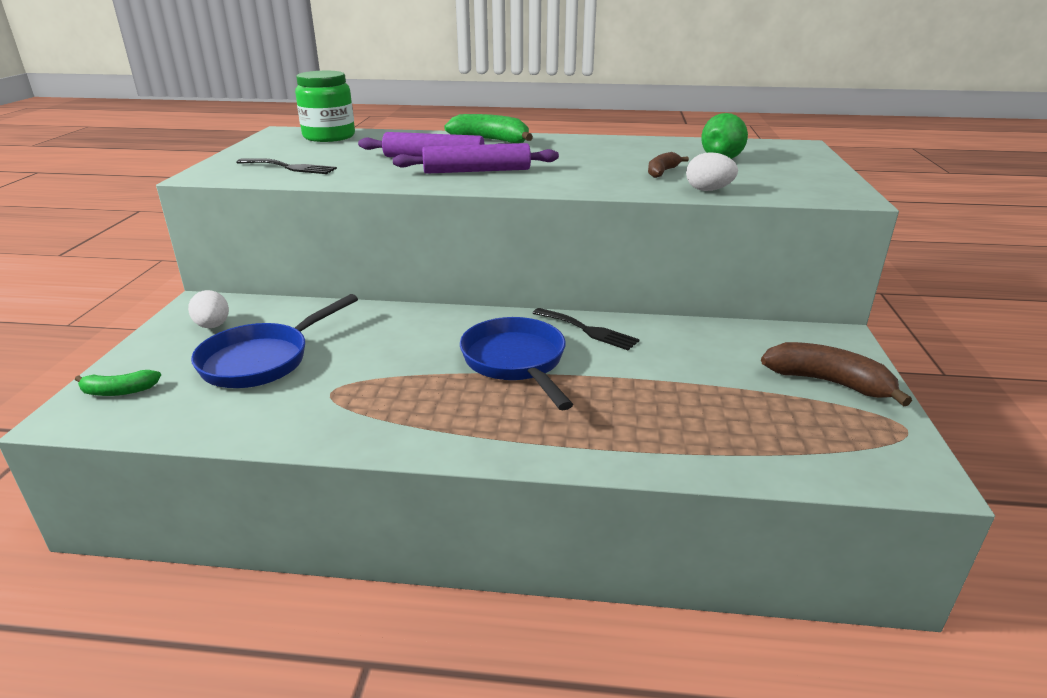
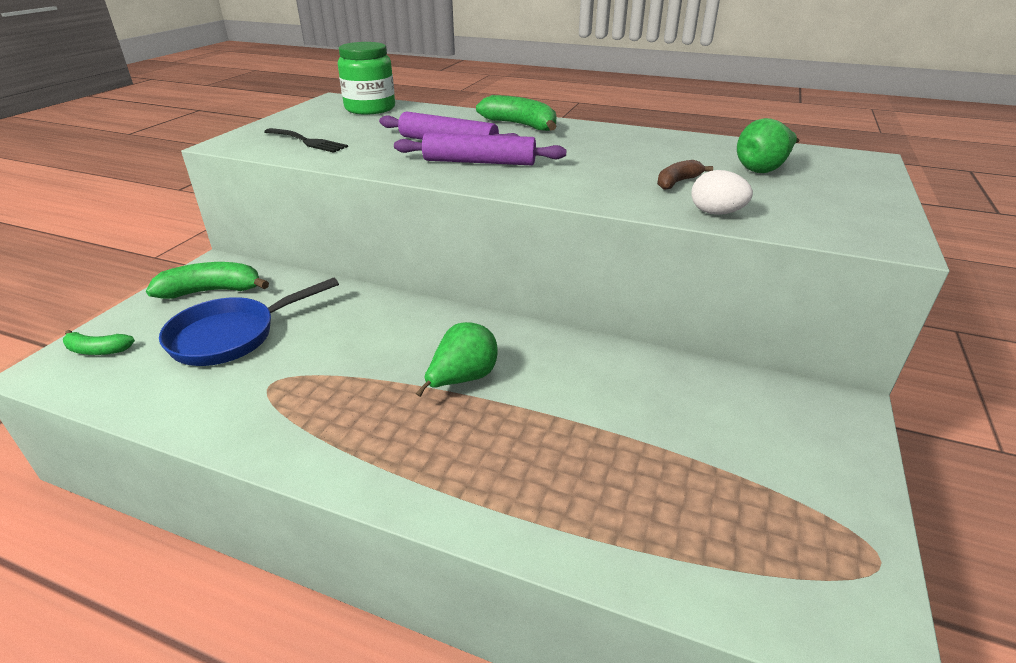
camera: 15 degrees right, 5 degrees up
(213, 326) = (212, 291): white egg -> green banana
(516, 362) = (462, 379): blue pan -> green pear
(588, 330) = (556, 351): black fork -> none
(828, 382) = (804, 470): brown banana -> none

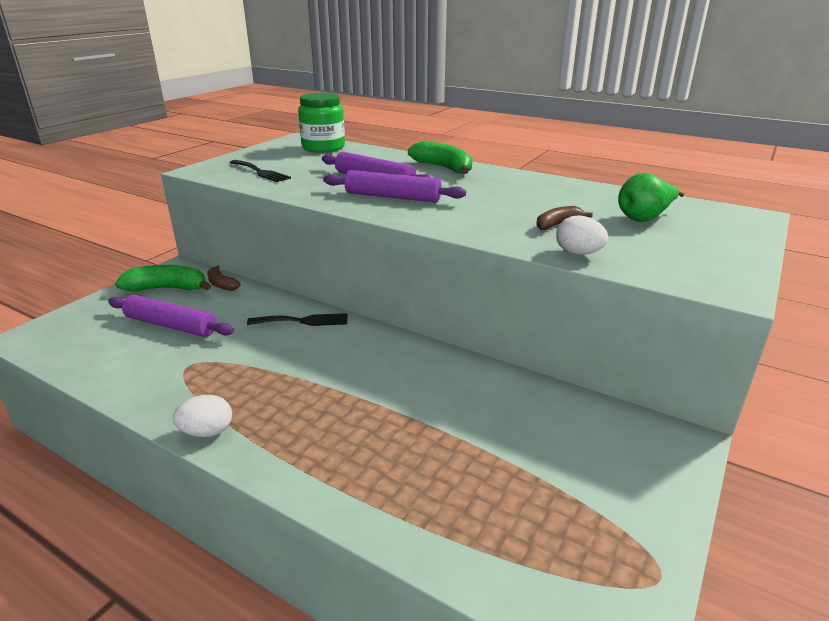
camera: 10 degrees right, 5 degrees down
(97, 350) = (68, 326): green banana -> none
(231, 336) = (171, 325): blue pan -> purple rolling pin
(278, 280) = (221, 284): none -> brown banana
(322, 463) = (207, 432): none -> white egg
(392, 315) = (303, 321): none -> black fork
(462, 379) = (343, 379): green pear -> none

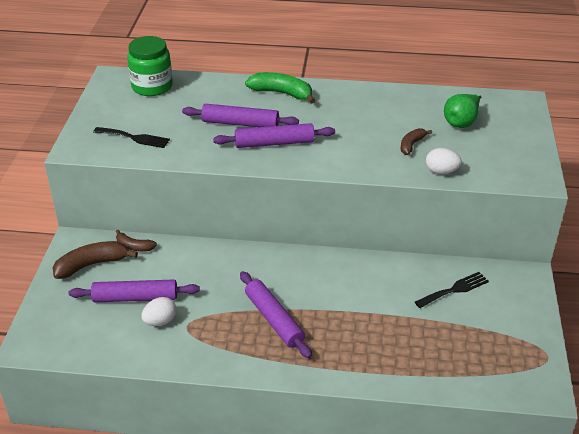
camera: 25 degrees left, 10 degrees up
(167, 288) = (92, 265): green banana -> brown banana
(207, 432) = (252, 367): white egg -> white egg (160, 321)
(287, 388) = (274, 319): none -> purple rolling pin
(303, 321) = (235, 261): black fork -> black fork (454, 290)

